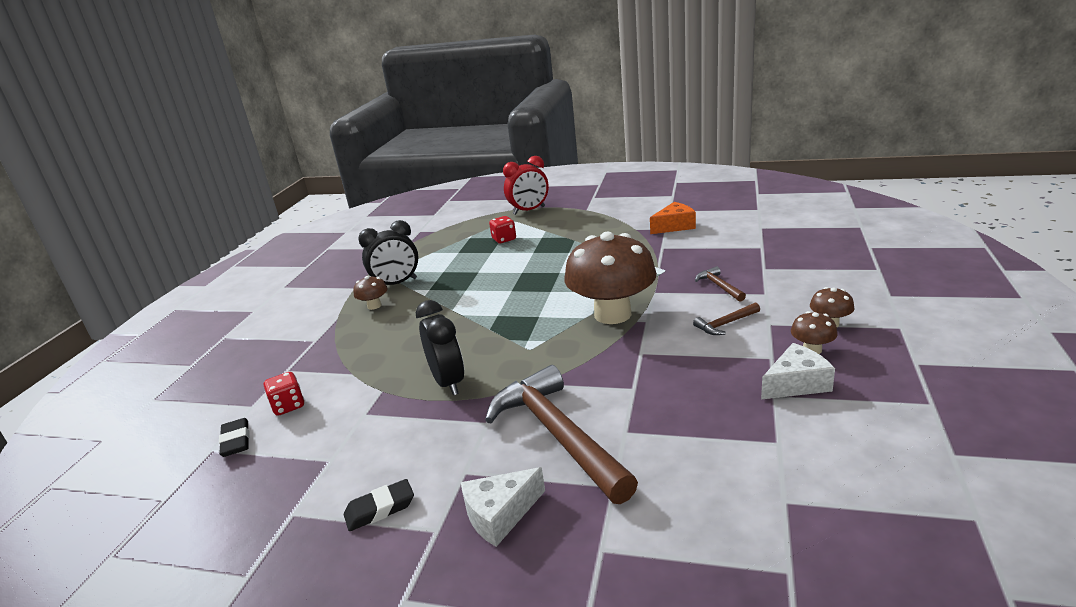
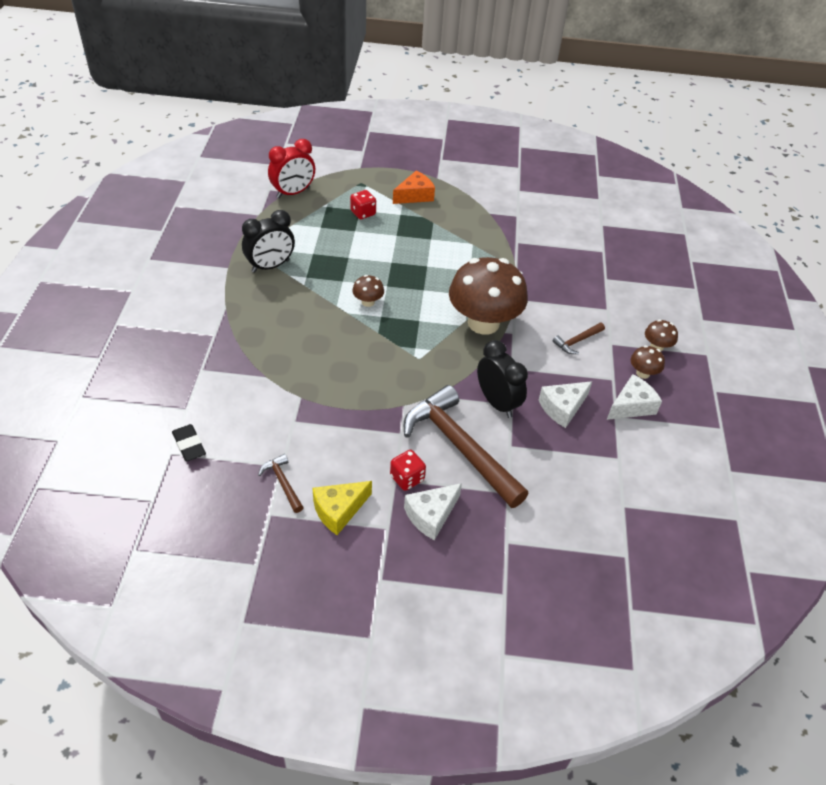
camera: 15 degrees left, 20 degrees up
(288, 406) = (221, 410): red dice -> red dice (407, 478)
(374, 306) = (258, 294): brown mushroom -> brown mushroom (368, 302)
(380, 509) = (339, 510): black eraser -> yellow cheese
(448, 382) = (357, 391): black clock -> black clock (497, 403)
(529, 210) = (379, 171): red clock -> red clock (293, 193)
(674, 226) = (525, 214): orange cheese -> orange cheese (415, 195)
(701, 389) = (562, 408): none -> white cheese
(719, 286) = (570, 297): brown hammer -> brown hammer (283, 483)

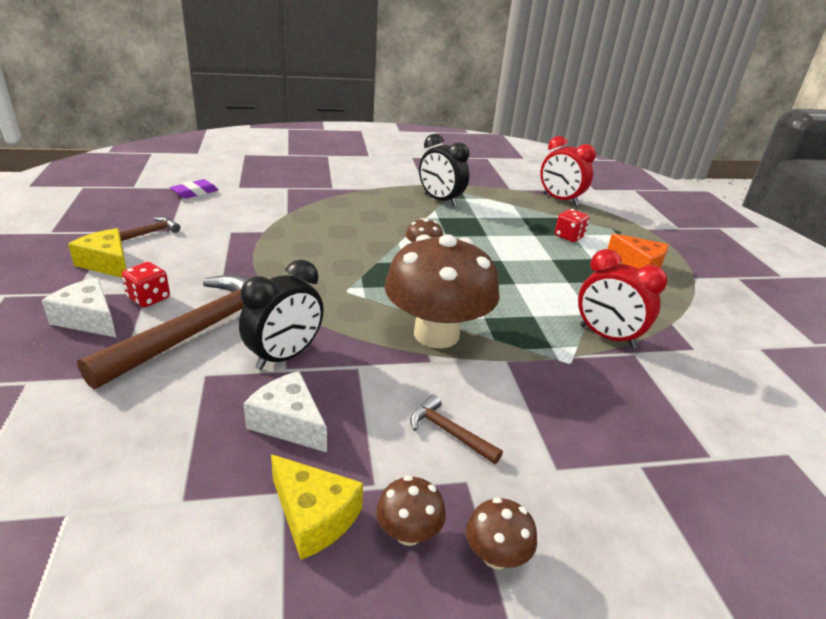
camera: 75 degrees right, 15 degrees down
(189, 445) = (195, 192): black eraser -> purple eraser
(499, 246) = (607, 337): none -> red clock
(631, 406) = (313, 516): white cheese -> yellow cheese

